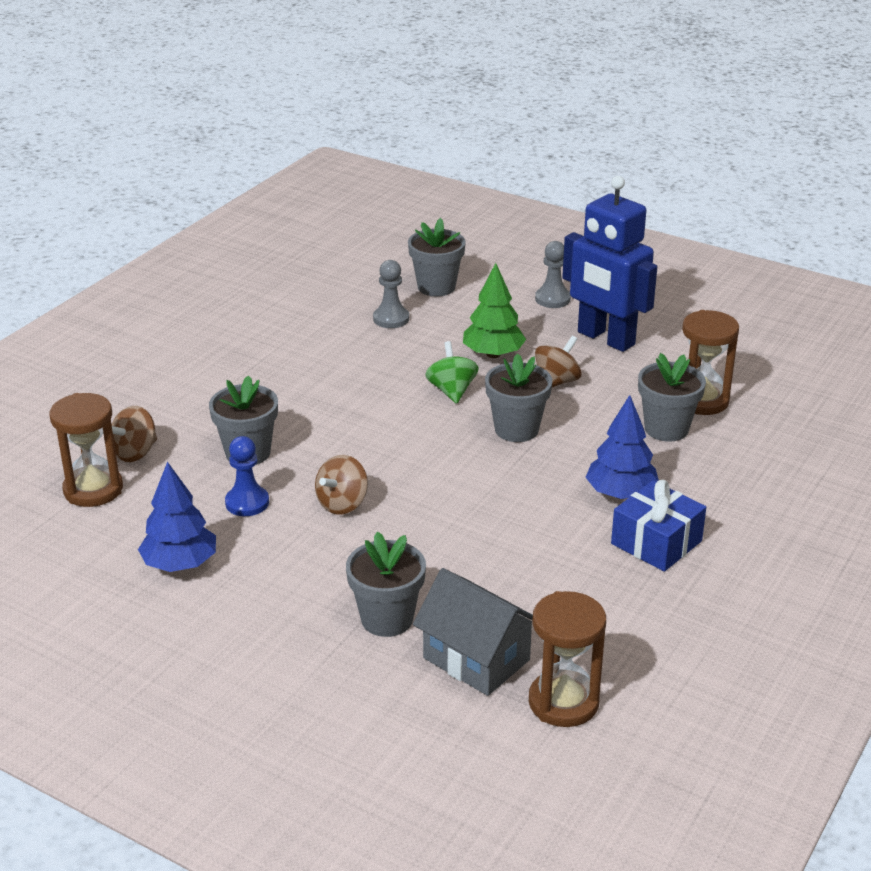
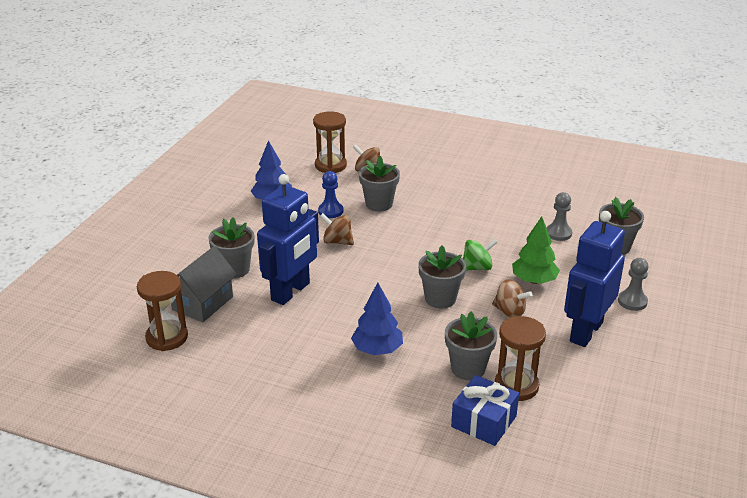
camera: 80 degrees right, 0 degrees up
(467, 561) = (291, 292): none -> blue robot
(656, 542) = (325, 368): blue gift -> blue gift (483, 421)

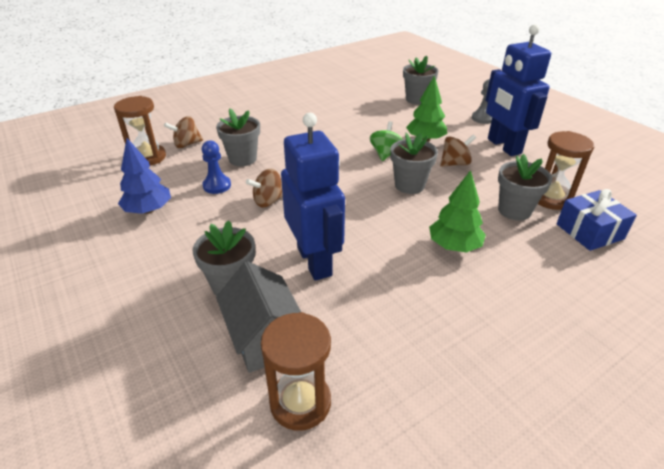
camera: 55 degrees left, 5 degrees up
(377, 349) = (454, 246): blue tree -> green tree
(558, 233) = (379, 109): grey pawn -> none

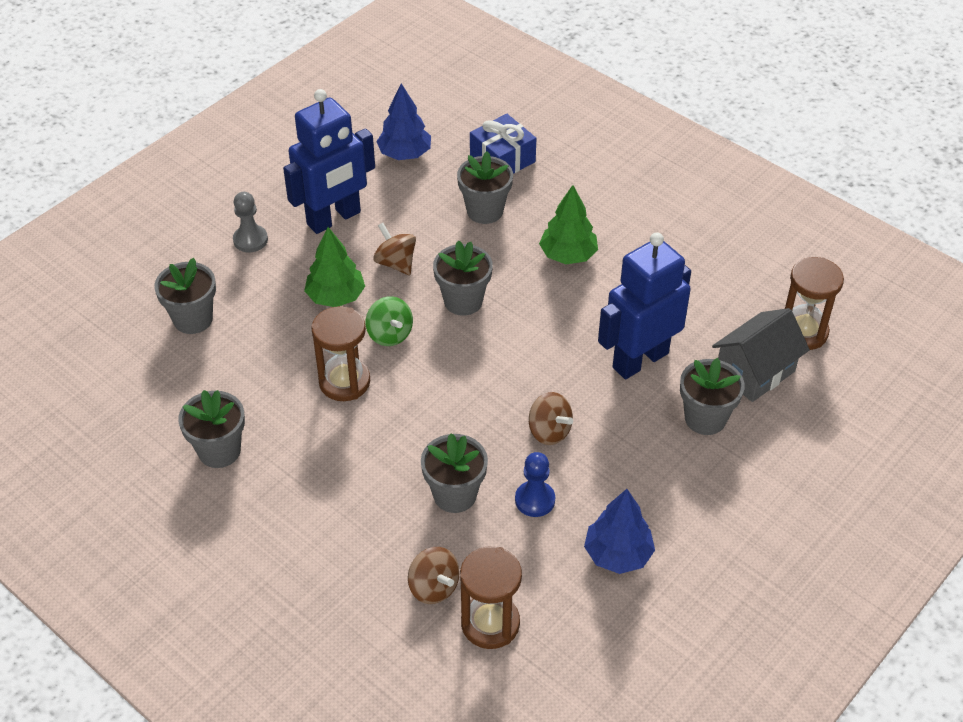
camera: 105 degrees left, 10 degrees up
(319, 100) = (219, 451): none -> grey flower pot
(385, 153) = (390, 334): green spinning top -> green spinning top turned 120 degrees counterclockwise
(551, 198) = (449, 182): brown hourglass -> brown hourglass (344, 382)
(585, 182) = (404, 154): none -> blue tree

